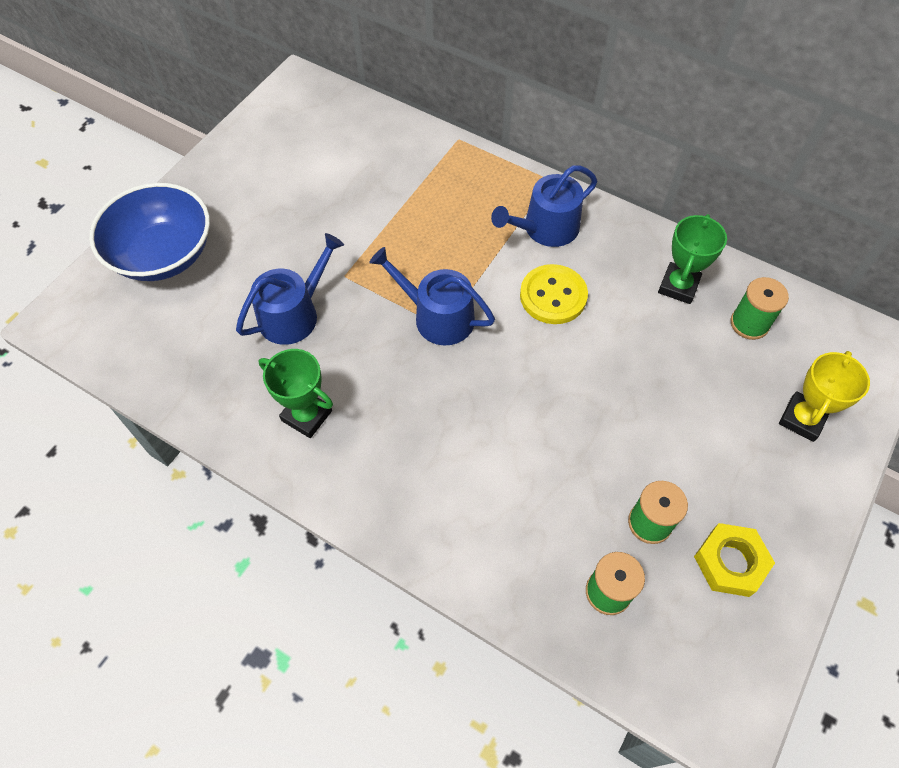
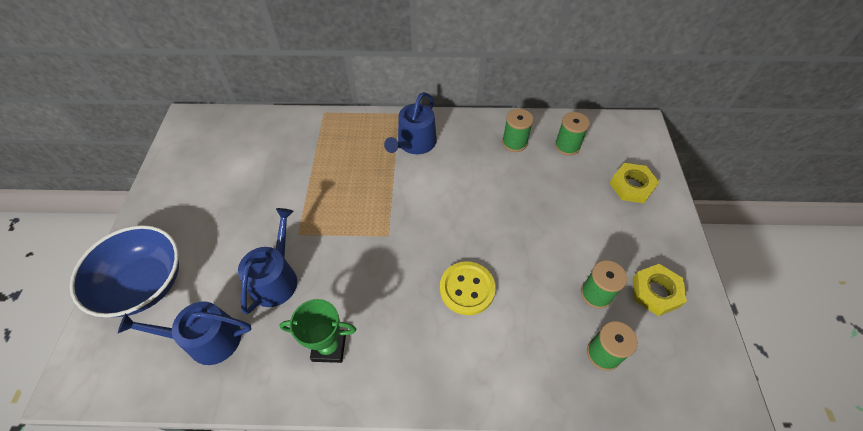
camera: 30 degrees left, 5 degrees down
(437, 316) = (380, 230): blue watering can -> blue watering can (207, 339)
(553, 296) = (446, 182): yellow button -> yellow button (467, 289)
(678, 286) = (514, 143): green trophy -> green spool
(802, 419) = (631, 186): yellow trophy -> yellow nut

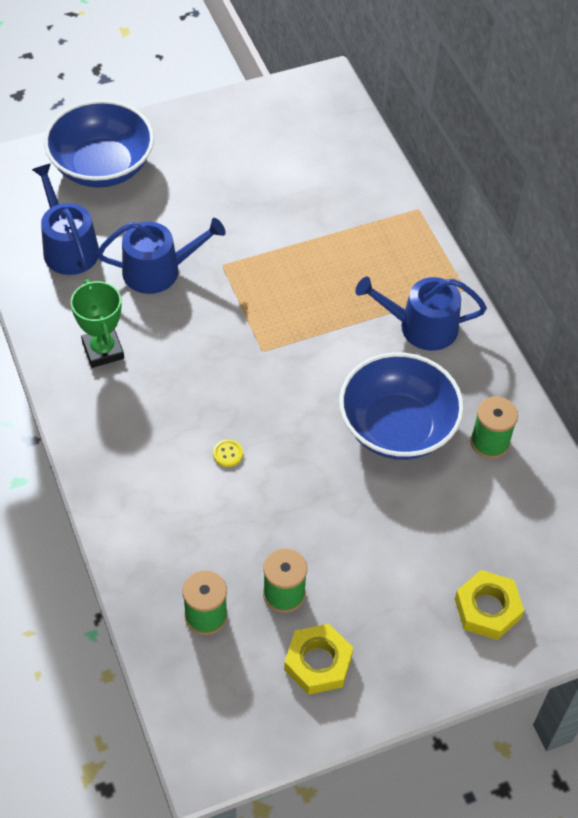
camera: 65 degrees right, 0 degrees up
(467, 289) = (228, 454): yellow button -> yellow button, size x0.43
(485, 182) = (397, 427): none -> blue bowl
(567, 146) = (521, 510): green spool -> none

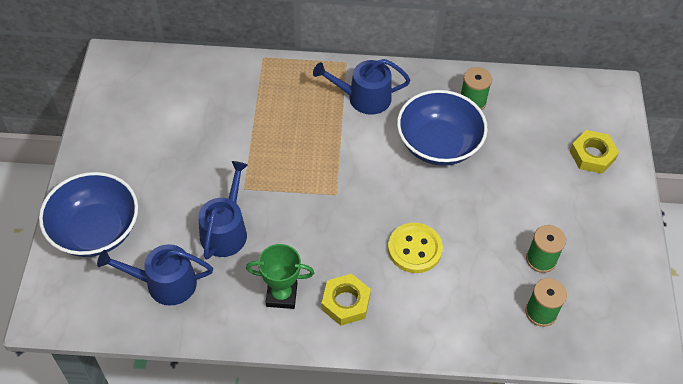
camera: 65 degrees left, 0 degrees up
(228, 454) = (414, 249): yellow button -> yellow button, size x2.35
(318, 662) = (599, 260): yellow nut -> yellow nut (345, 302)
(421, 327) = (364, 98): blue watering can -> blue watering can turned 60 degrees clockwise

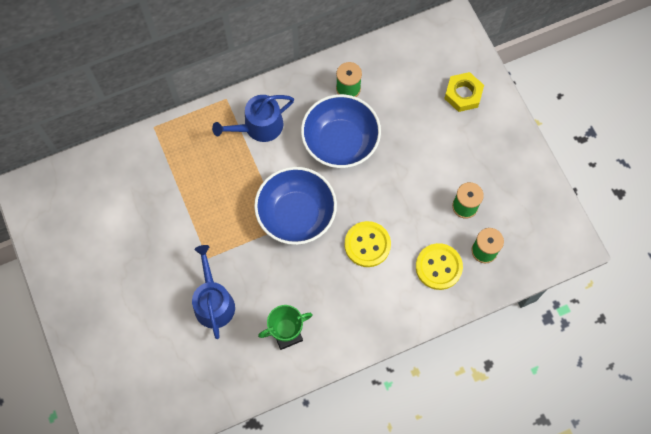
camera: 25 degrees left, 15 degrees up
(95, 230) = (109, 354): blue bowl -> blue bowl (296, 214)
(164, 283) = (192, 370): blue watering can -> none
(345, 302) = (338, 316): yellow nut -> none
(481, 305) = (438, 267): none -> yellow button

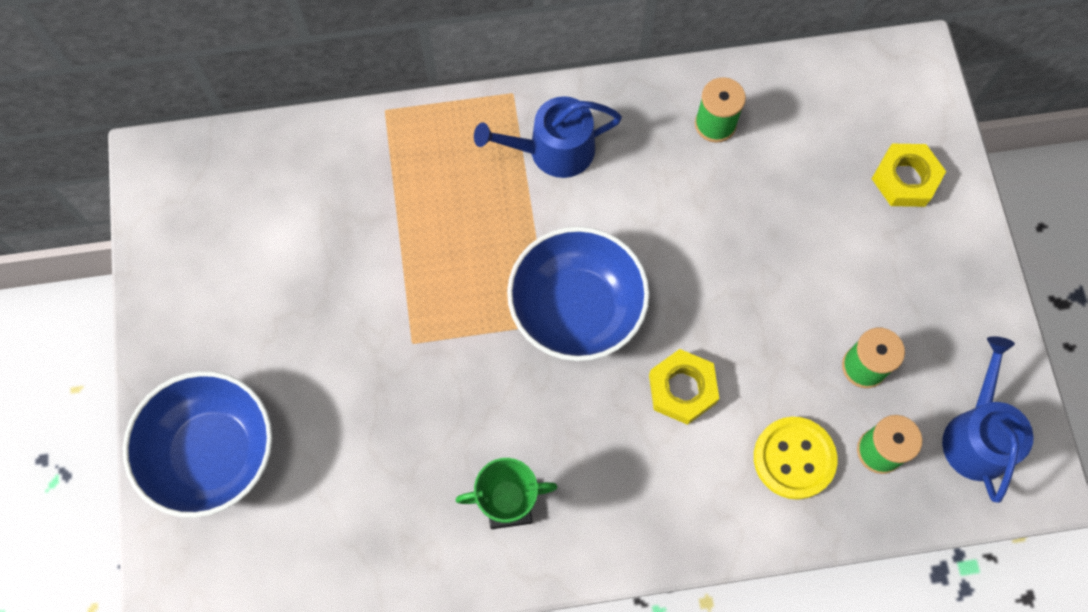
camera: 15 degrees right, 0 degrees up
(213, 302) = (402, 419): blue watering can -> blue watering can (977, 435)
(340, 142) = (680, 207): blue bowl -> blue bowl (212, 453)
(367, 245) = (682, 389): yellow button -> yellow nut

